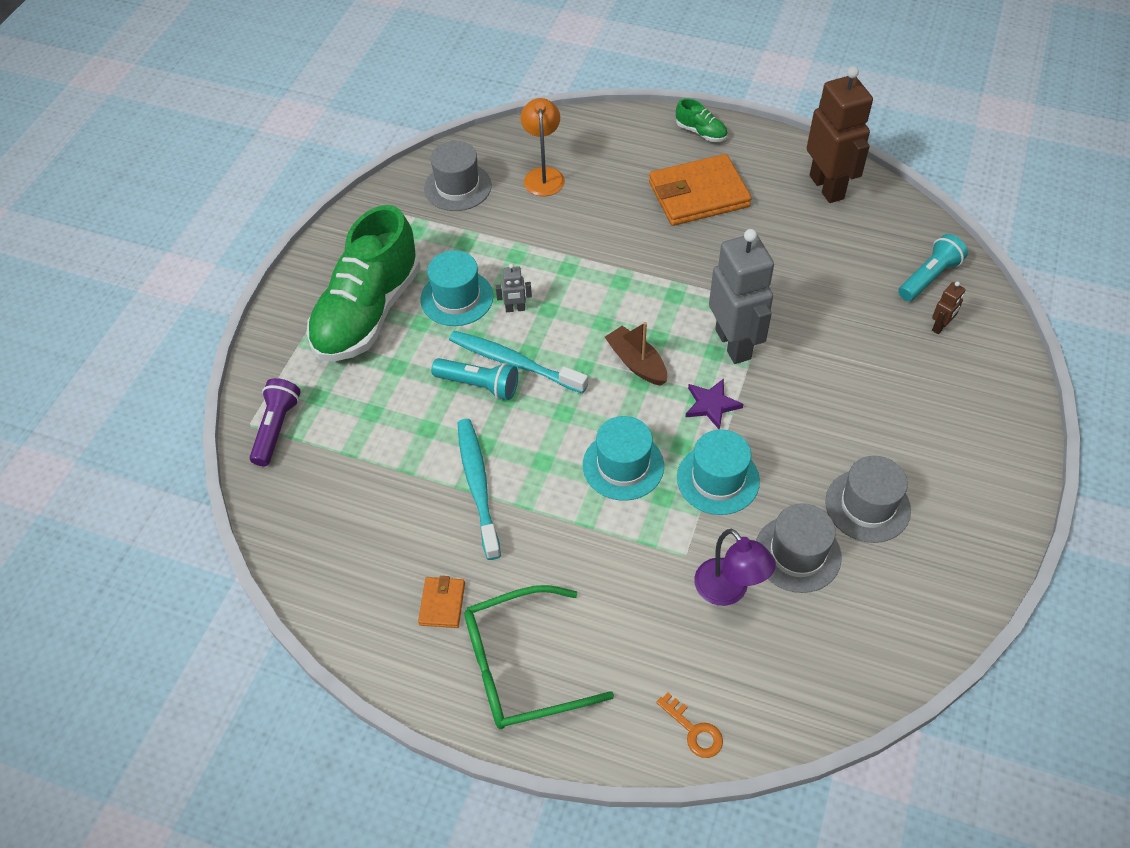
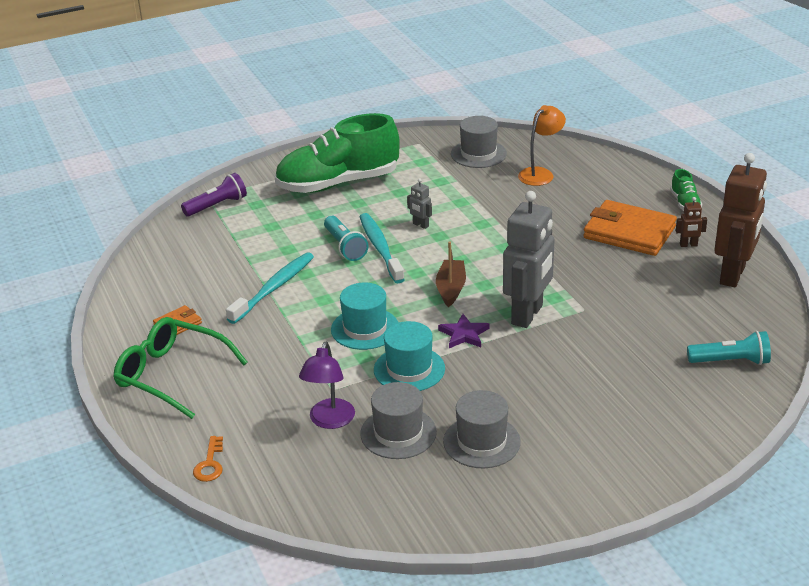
camera: 45 degrees right, 20 degrees down
(457, 298) = (396, 203): turquoise hat -> none
(940, 327) = (693, 390): brown robot -> brown robot (688, 245)

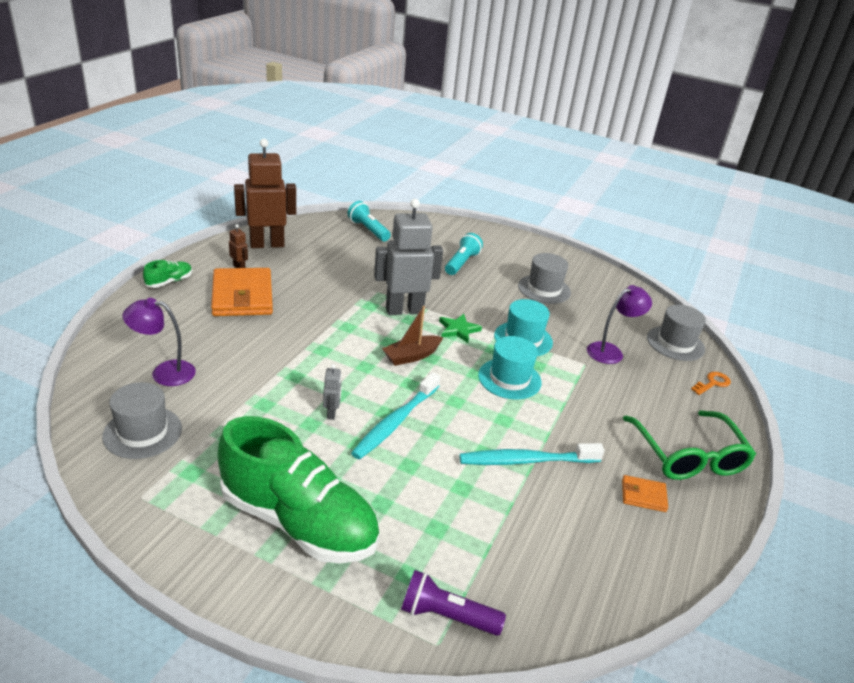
camera: 135 degrees left, 0 degrees up
(345, 247) = (417, 447): turquoise flashlight -> turquoise flashlight (462, 263)
(398, 433) = (580, 320): grey hat -> grey hat (675, 343)
(464, 334) = (458, 330): purple star -> green star
(540, 174) = (164, 372): orange lamp -> purple lamp

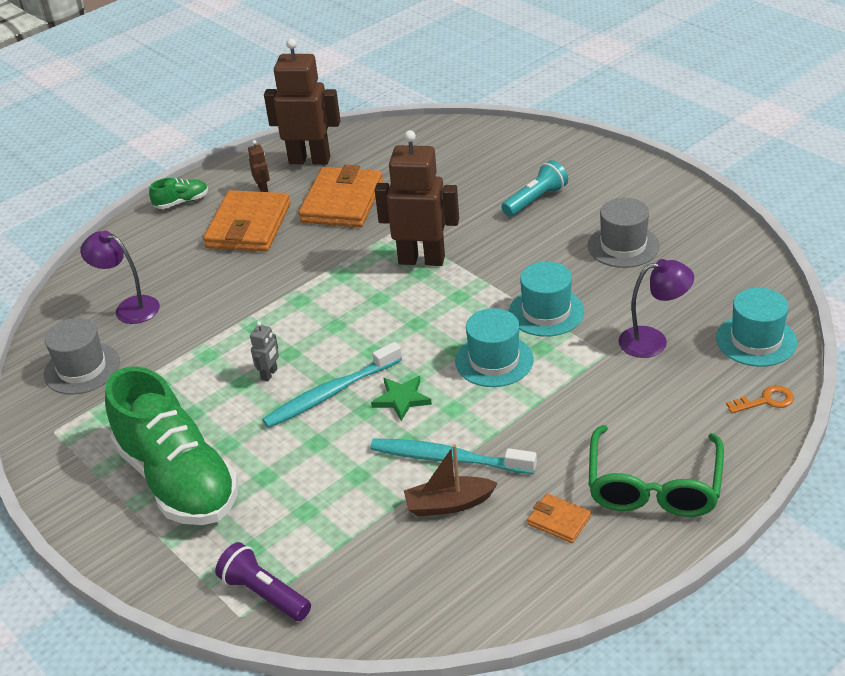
camera: 30 degrees right, 5 degrees up
(313, 273) = (342, 202): none -> orange wallet
(368, 230) = (443, 145): turquoise flashlight -> none
(404, 310) = (421, 259): grey robot -> brown robot
(411, 356) = (395, 319): brown boat -> brown boat (448, 504)
(458, 330) = (472, 291): green star -> green star (401, 399)
(675, 343) = (756, 340): grey hat -> turquoise hat

